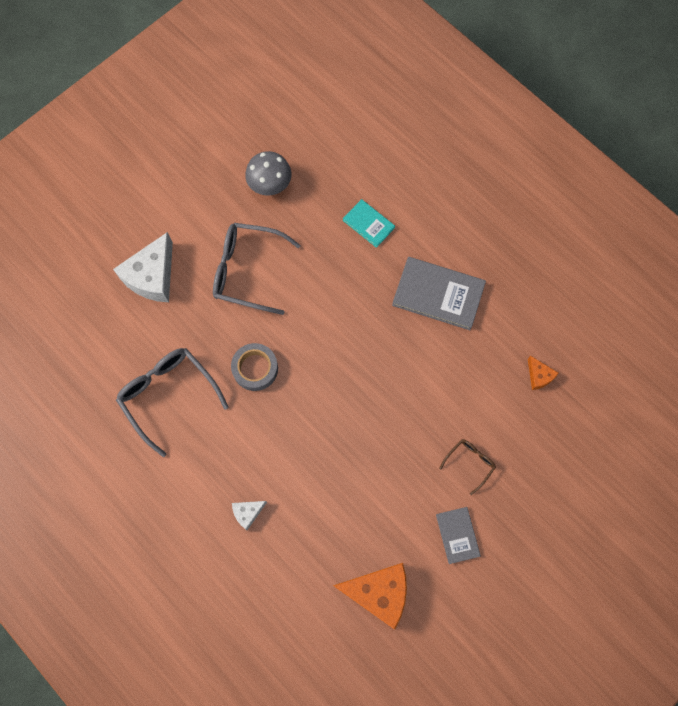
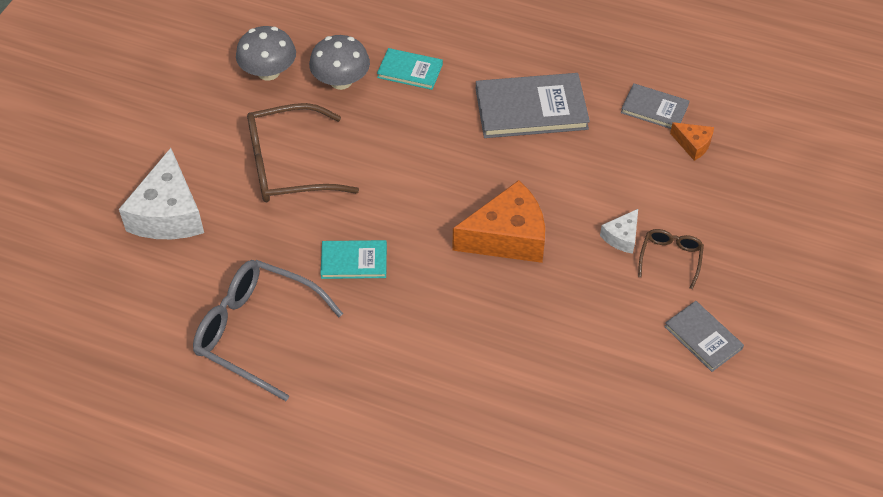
camera: 25 degrees left, 20 degrees down
(247, 271) = (288, 166): grey glasses -> brown glasses
(247, 513) = (431, 420): white cheese -> white cheese (622, 237)
(255, 368) = (354, 261): grey tape -> turquoise book
(316, 213) = (341, 81): none -> grey mushroom
(378, 592) = (647, 438): orange cheese -> orange cheese (507, 237)
(528, 333) = (654, 109): none -> grey book

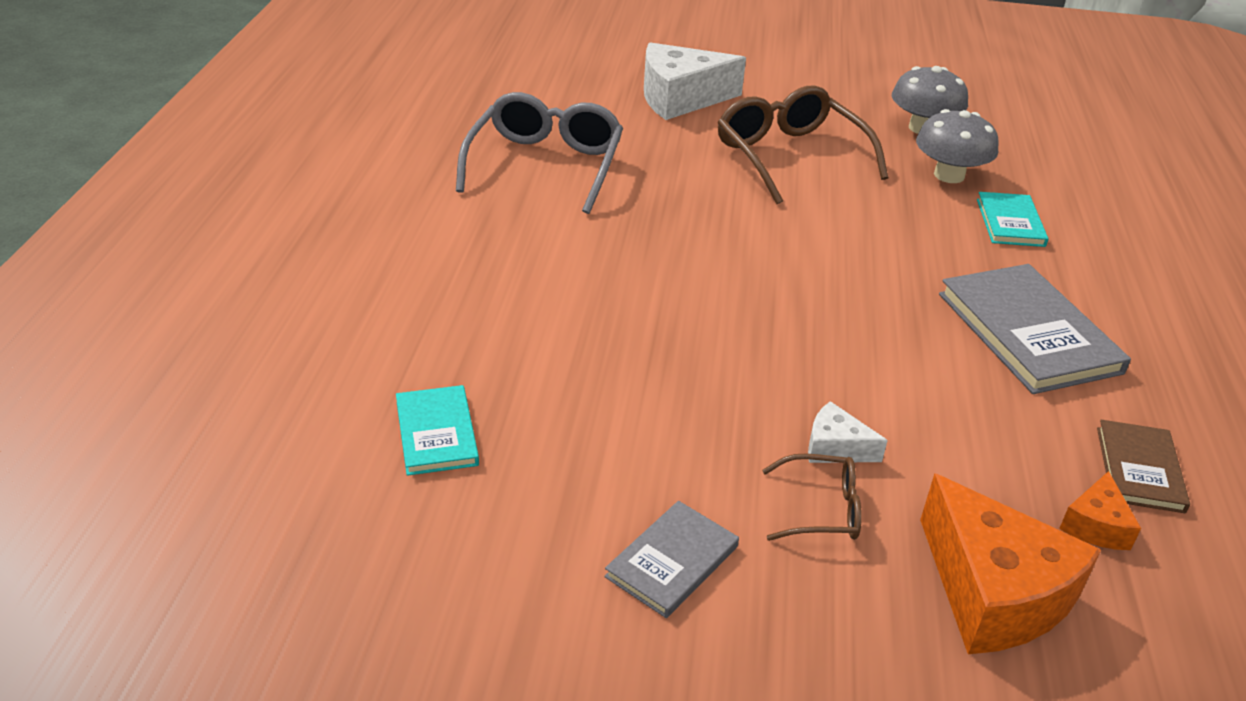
camera: 75 degrees right, 15 degrees down
(354, 261) = (671, 215): turquoise book -> turquoise book (437, 433)
(507, 237) = (773, 331): orange cheese -> orange cheese (993, 592)
(654, 109) = (1140, 469): grey book -> brown book

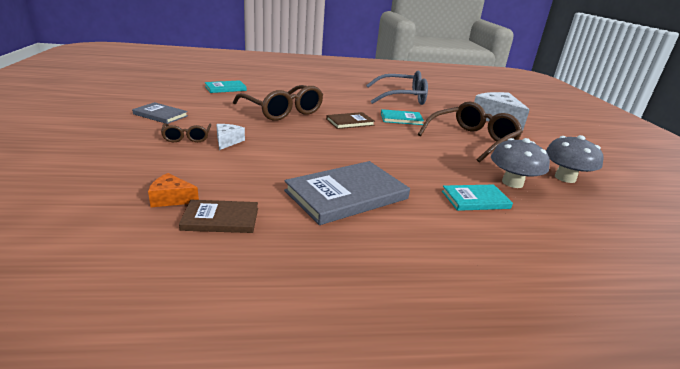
camera: 75 degrees right, 10 degrees down
(639, 350) = (282, 111): none -> brown glasses
(686, 201) = (401, 119): none -> turquoise book
(709, 268) = (350, 122): none -> brown book
(993, 592) = (128, 168): orange cheese -> none

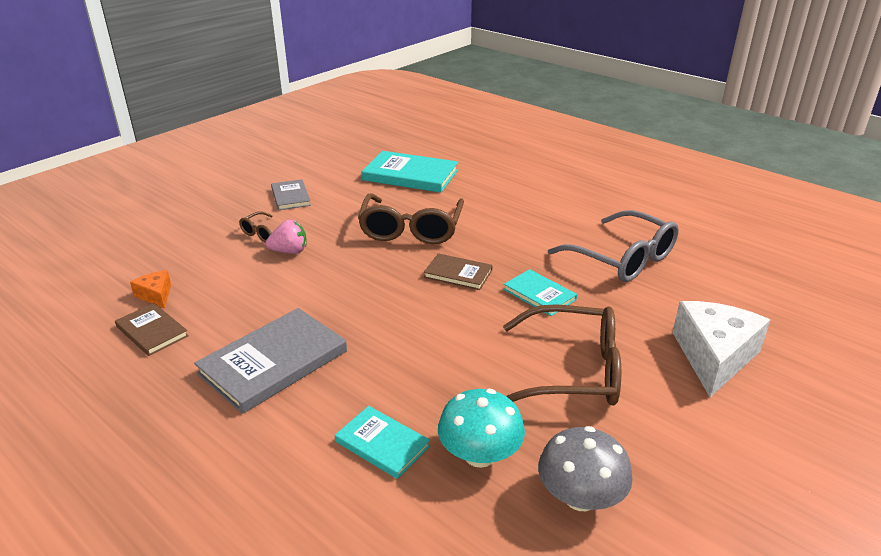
camera: 50 degrees right, 5 degrees up
(225, 88) = (410, 175): turquoise book -> turquoise book, size x1.77
(227, 141) = (289, 251): white cheese -> pink strawberry
(347, 195) = (273, 362): grey book -> grey book turned 60 degrees counterclockwise
(512, 183) = (480, 454): grey mushroom -> turquoise mushroom

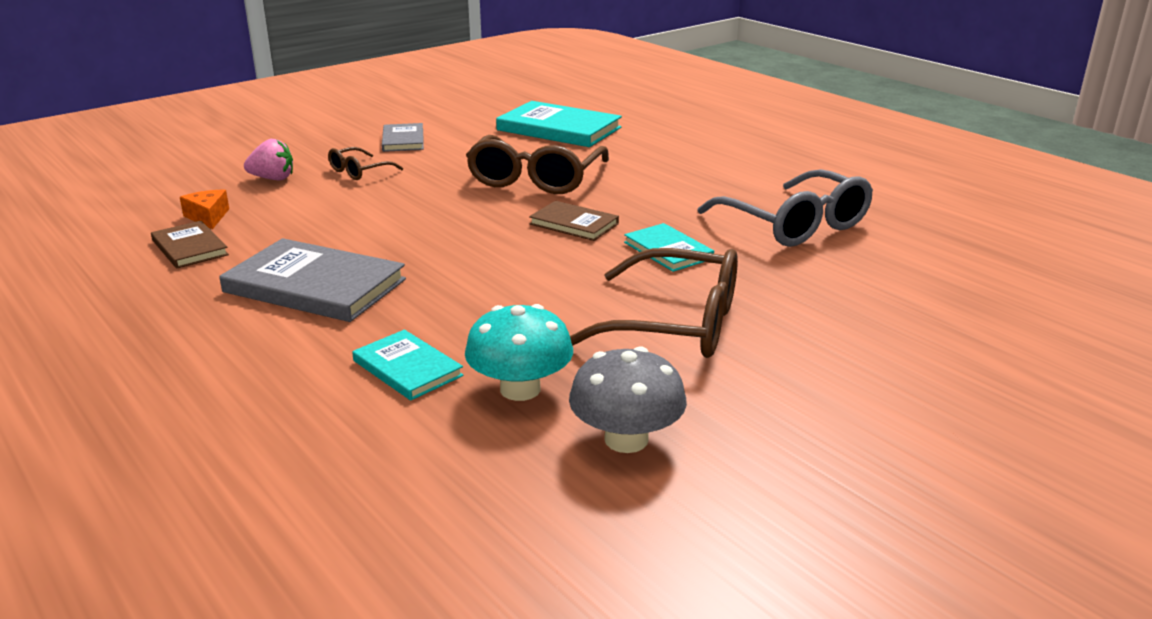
camera: 10 degrees right, 5 degrees down
(273, 362) = (314, 286): grey book -> grey book turned 60 degrees clockwise
(289, 251) = (379, 189): pink strawberry -> pink strawberry (273, 179)
(713, 356) = (869, 327): white cheese -> none

